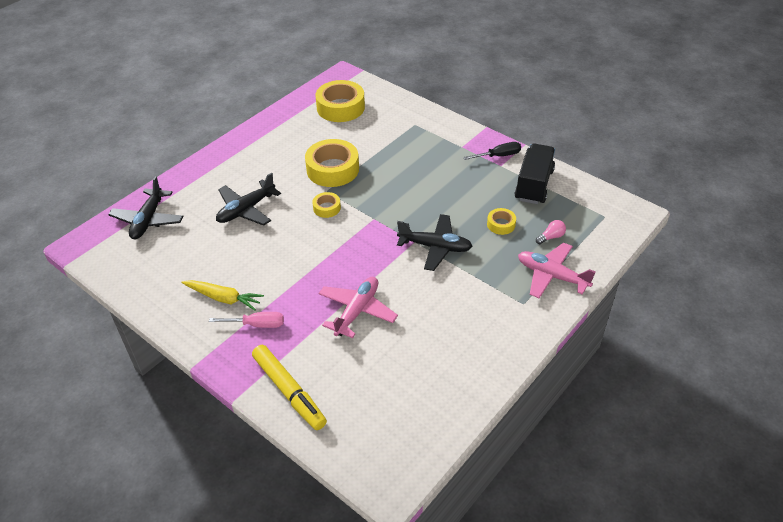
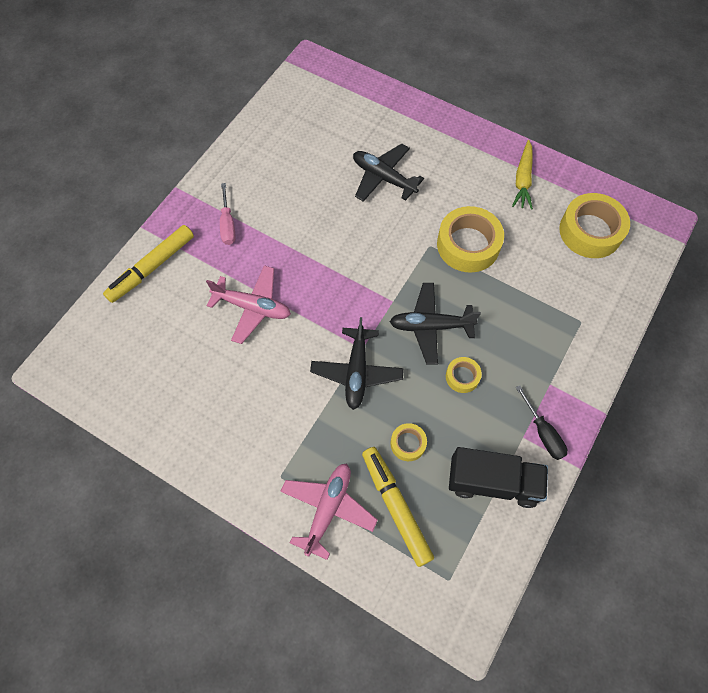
camera: 80 degrees right, 20 degrees up
(148, 220) = (353, 101): black plane -> black plane (431, 326)
(224, 298) = (258, 190): yellow carrot -> yellow carrot (523, 180)
(327, 208) = (401, 251): yellow tape -> yellow tape (462, 377)
(551, 237) = (396, 507): pink light bulb -> yellow marker

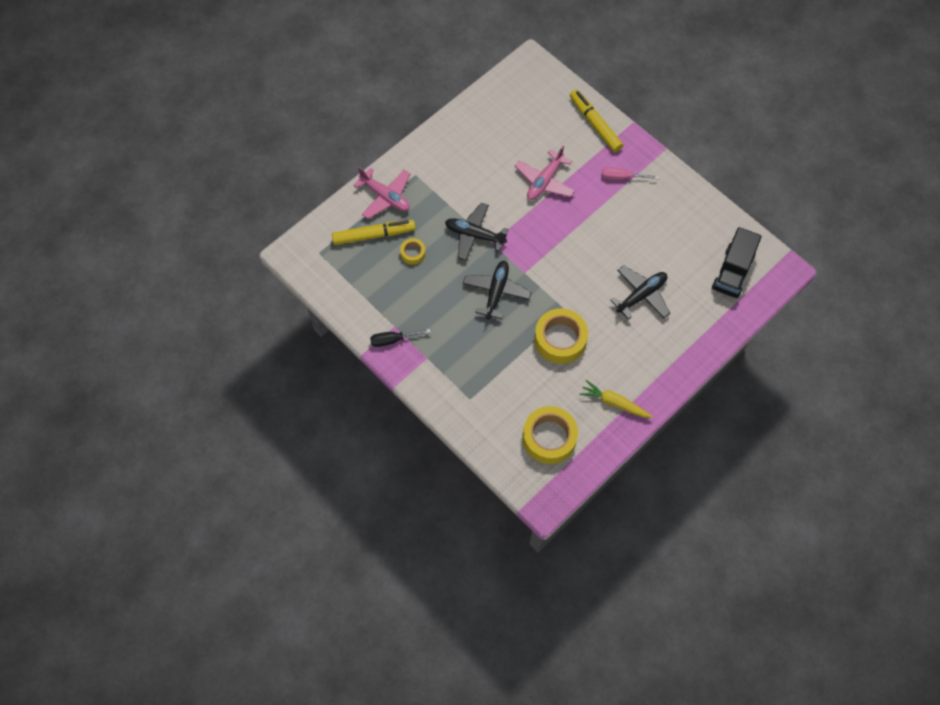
camera: 105 degrees right, 0 degrees up
(462, 377) = (450, 301): yellow tape -> none
(493, 482) = (370, 297): black truck -> black truck (732, 272)

